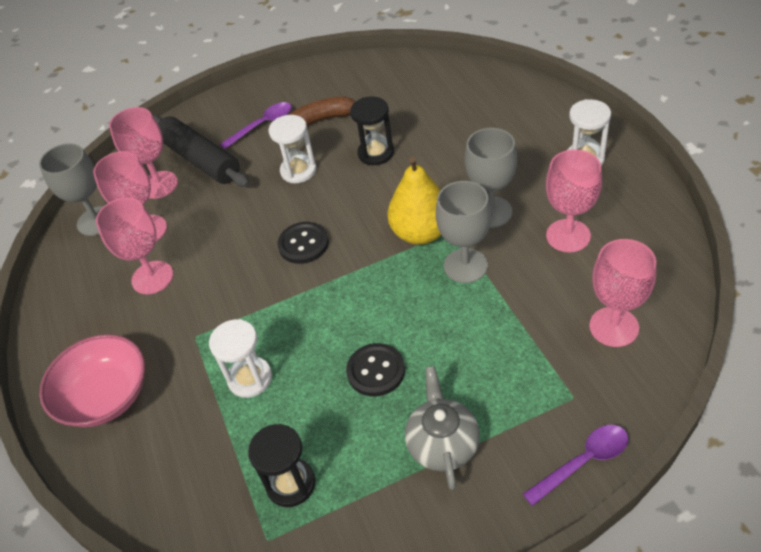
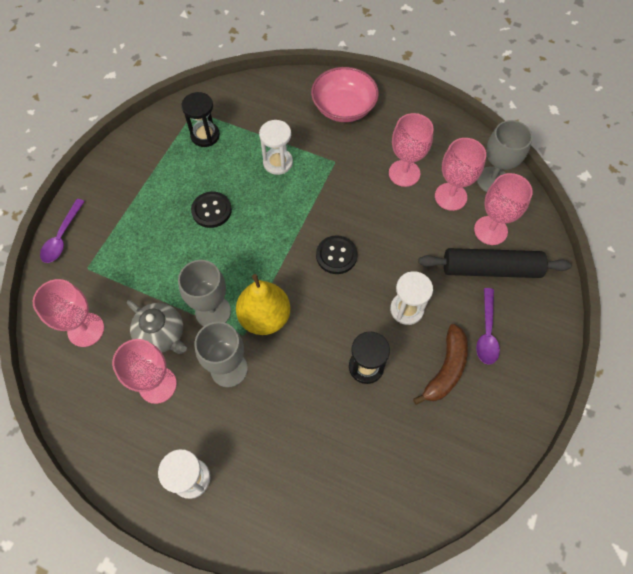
camera: 130 degrees right, 15 degrees up
(442, 443) = (143, 199): grey teapot -> grey teapot (162, 334)

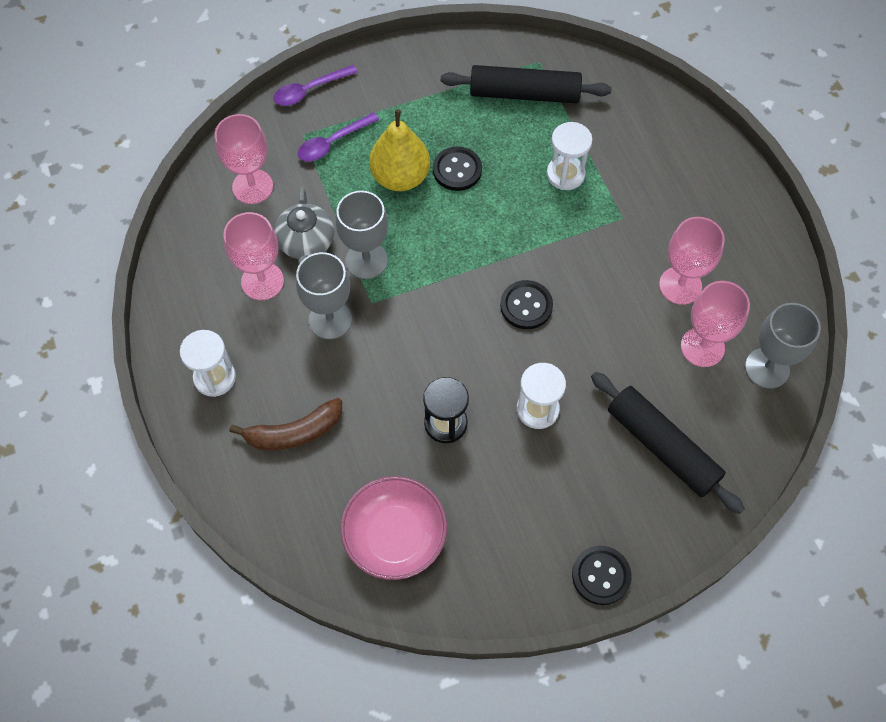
camera: 45 degrees right, 0 degrees up
(205, 135) = (524, 94): black hourglass -> black rolling pin
(265, 317) = (404, 304): yellow pear -> yellow pear (400, 177)
(344, 108) = (691, 172): pink bowl -> pink bowl (395, 536)
(445, 369) = (514, 491): brown banana -> brown banana (294, 432)
(486, 332) = (590, 497): purple spoon -> purple spoon (333, 143)
(490, 230) = (706, 413): pink goblet -> none
(540, 371) = (601, 576): none -> black button

